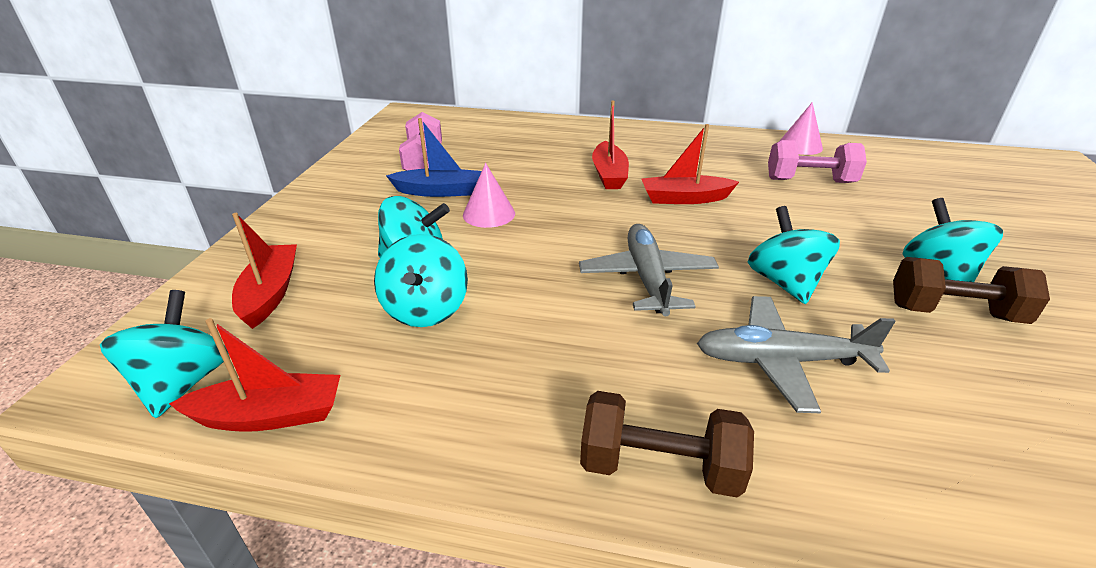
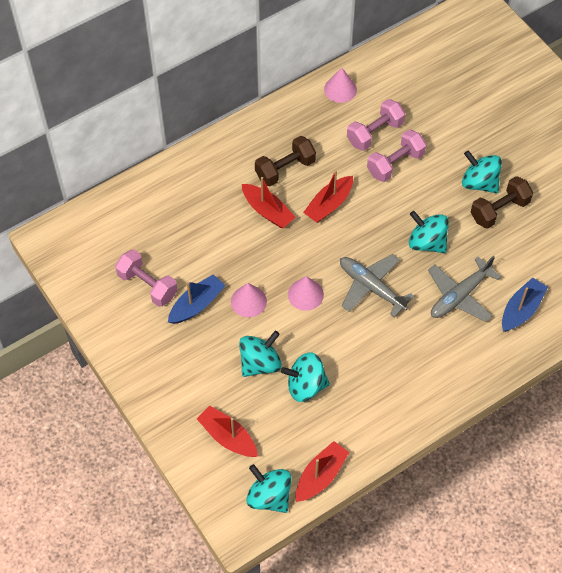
camera: 45 degrees left, 25 degrees up
(426, 309) = (305, 385): turquoise spinning top -> turquoise spinning top turned 135 degrees clockwise
(556, 241) = (305, 294): none -> pink cone
(659, 466) = (460, 379): brown dumbbell -> brown dumbbell (285, 169)
(812, 208) = (395, 164): none -> pink dumbbell
(900, 452) = (521, 309): none -> blue boat

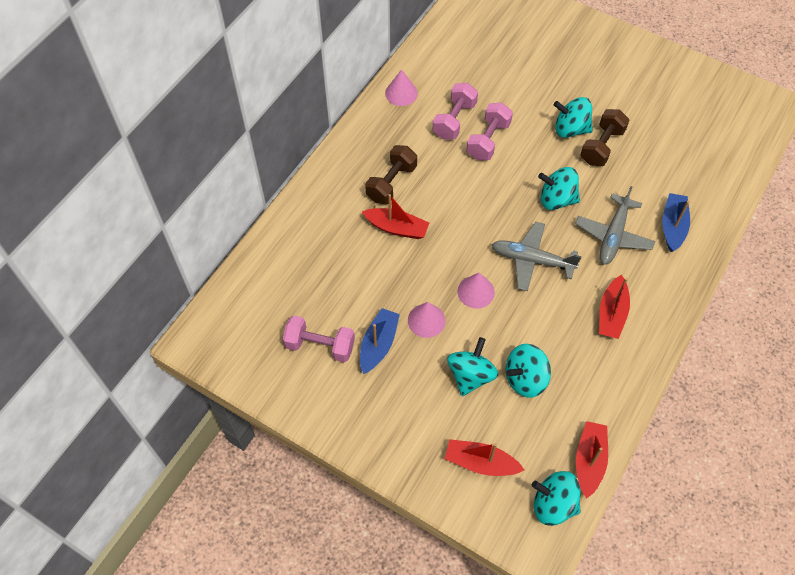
camera: 25 degrees left, 0 degrees up
(329, 204) = (450, 200): red boat -> red boat (611, 313)

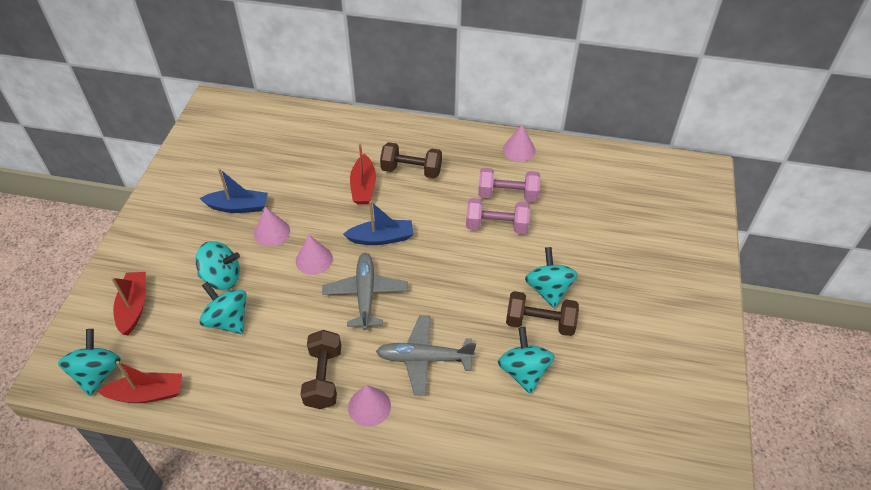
camera: 70 degrees right, 10 degrees down
(320, 346) = (227, 171): pink dumbbell -> none
(556, 199) = (449, 298): turquoise spinning top -> turquoise spinning top (524, 371)
(611, 313) = (324, 378): red boat -> brown dumbbell
(648, 287) = (369, 406): none -> pink cone
(673, 226) = (461, 415): blue boat -> blue boat (381, 238)

